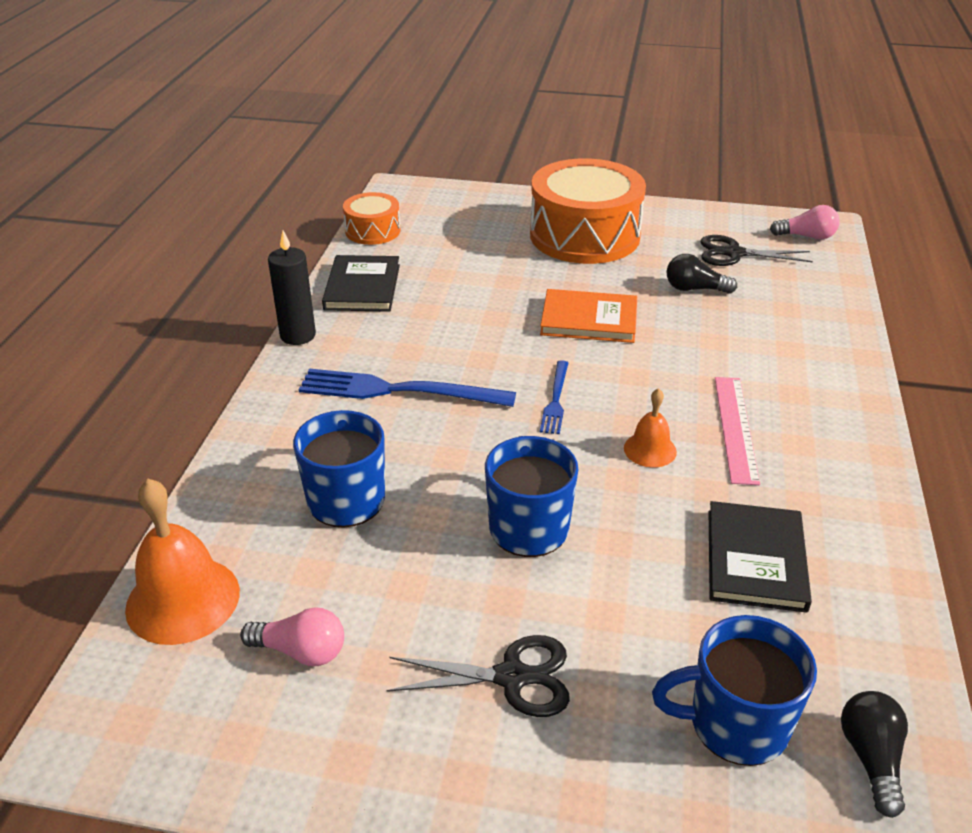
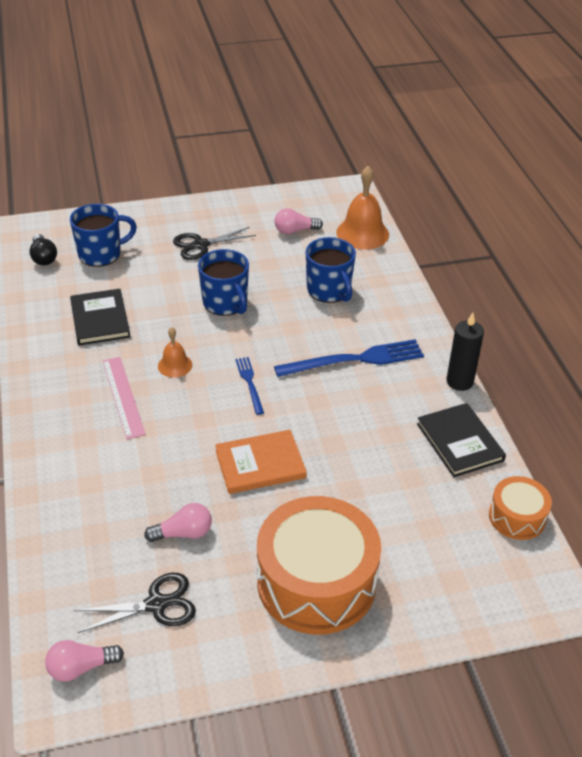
camera: 155 degrees right, 5 degrees up
(694, 289) = (183, 533): black light bulb -> pink light bulb

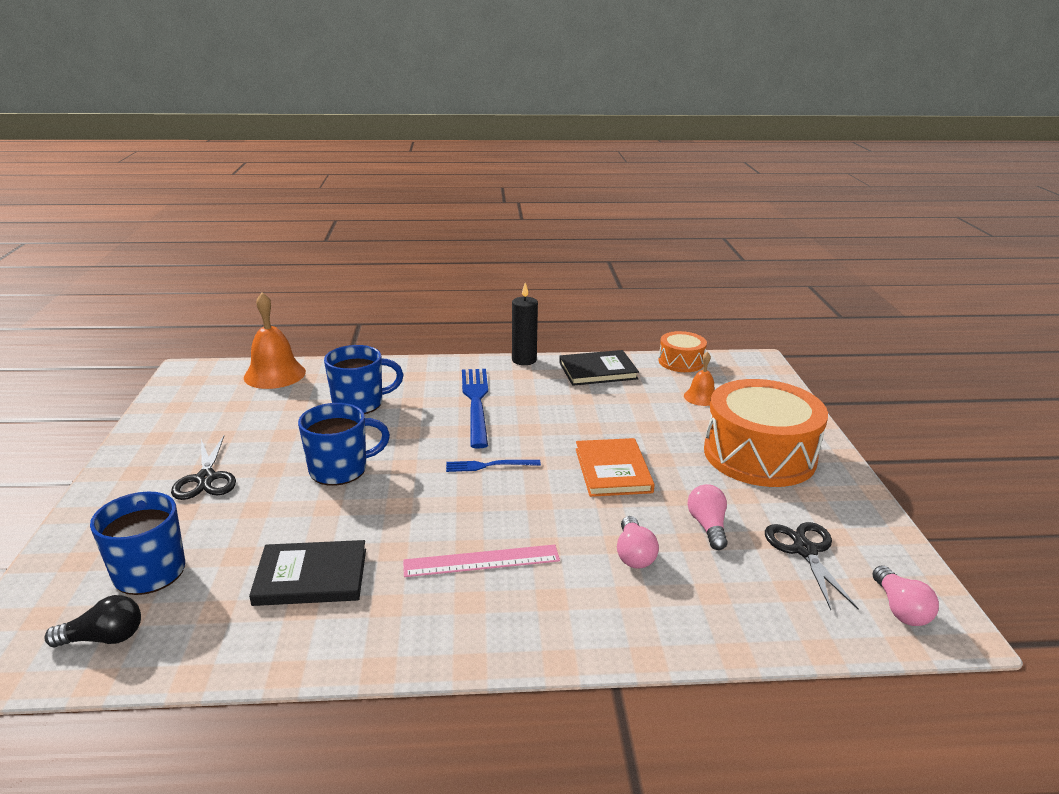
camera: 80 degrees left, 15 degrees down
(175, 365) = (438, 515): orange bell -> orange bell (701, 397)
(295, 231) = (235, 411): pink light bulb -> pink light bulb (634, 554)

